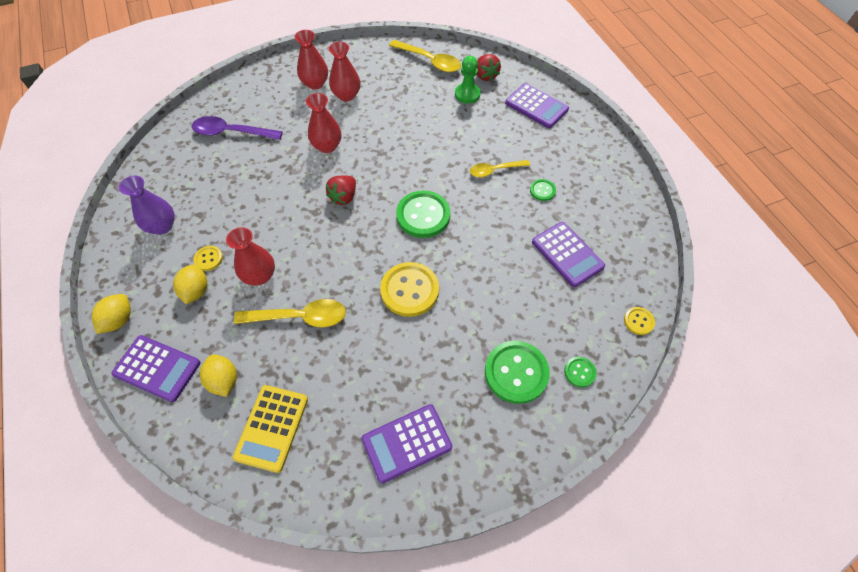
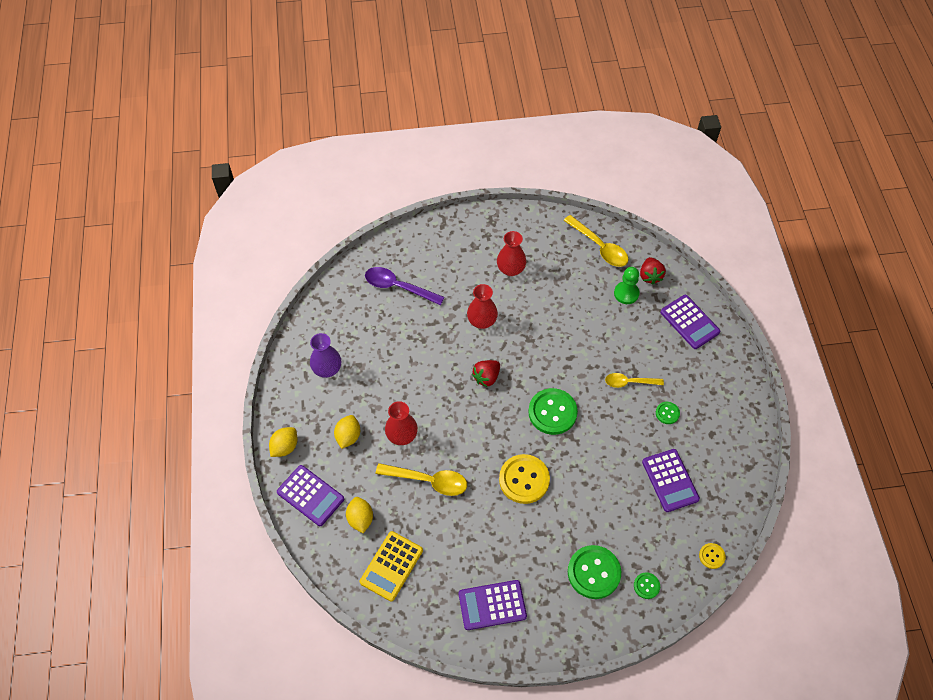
camera: 15 degrees right, 0 degrees up
(208, 259) = (362, 409): yellow button -> none
(315, 83) = (484, 249): red vase -> none

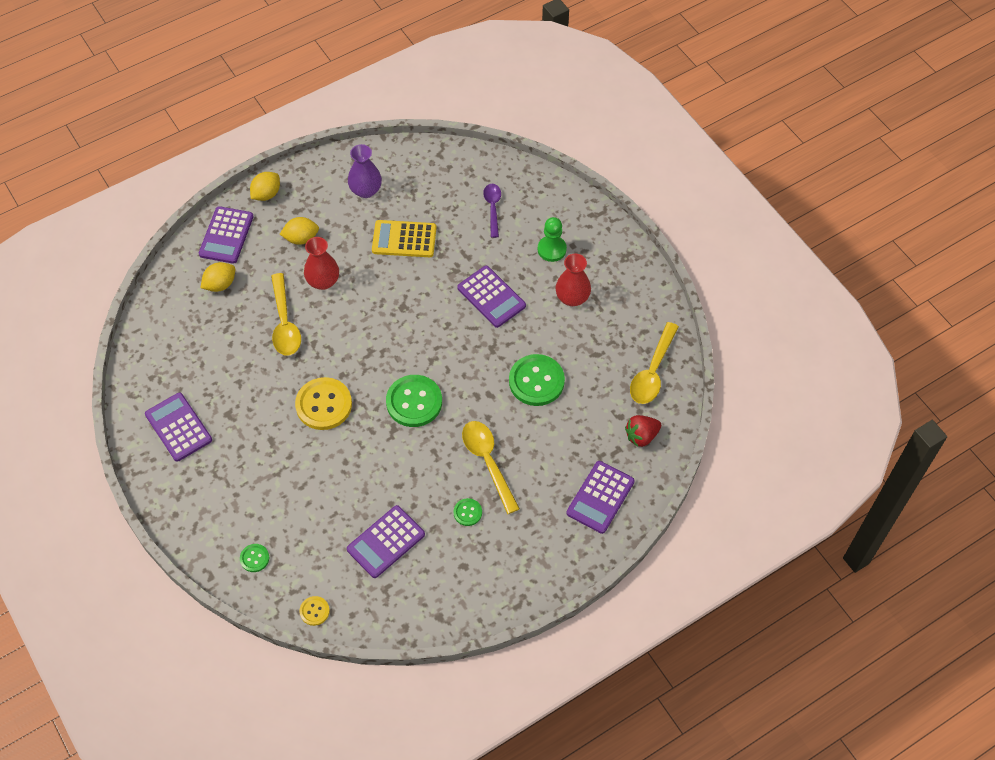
camera: 65 degrees right, 0 degrees up
(285, 447) = (266, 194): yellow lemon -> yellow lemon turned 60 degrees counterclockwise
(391, 566) = (183, 329): yellow calculator -> yellow calculator (404, 239)
(398, 287) = (493, 208): purple spoon -> purple spoon, size x0.66
(482, 321) = (491, 297): red vase -> purple calculator
(486, 377) = (425, 327): red strawberry -> none
(594, 572) = (249, 504): green button -> green button (536, 381)
(626, 293) = (603, 420): green pawn -> green pawn (552, 249)
(629, 382) = (488, 462): yellow spoon -> yellow spoon, size x1.51

